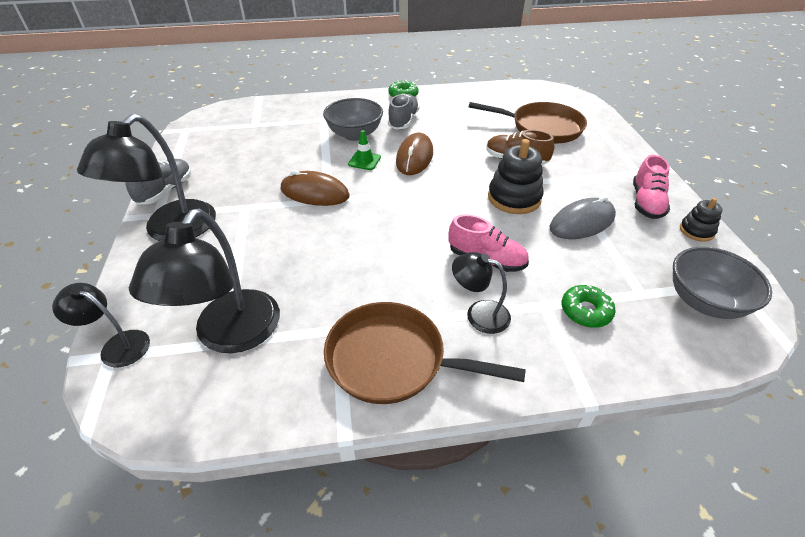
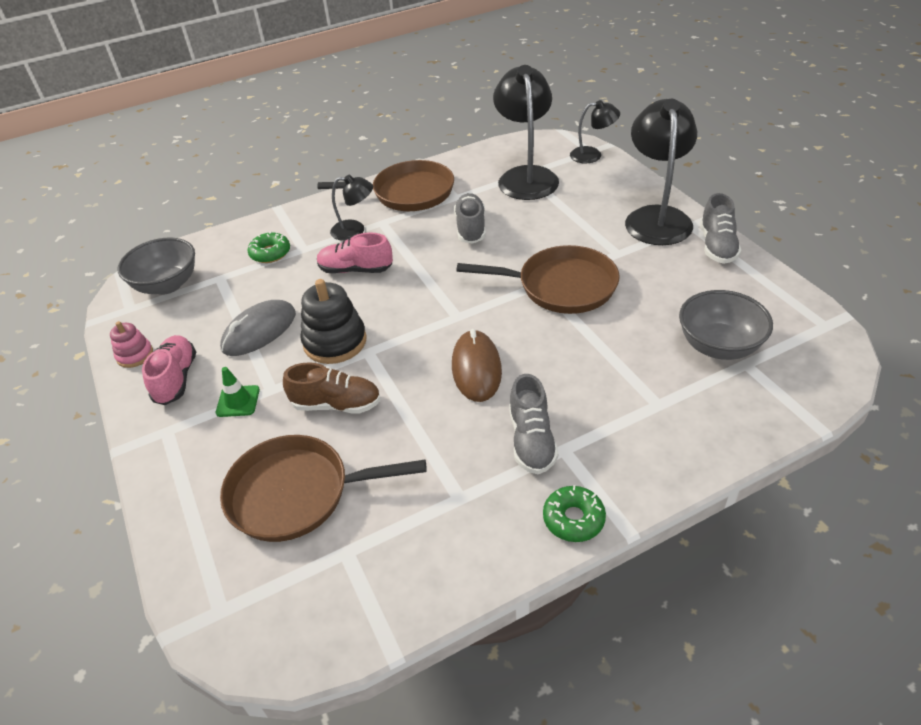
camera: 165 degrees right, 0 degrees up
(315, 193) = (561, 286): brown mouse -> brown pan
(348, 274) = (470, 228): none -> grey shoe
(354, 134) = (585, 387): grey bowl -> grey bowl (718, 346)
(364, 161) = (538, 344): green traffic cone -> green traffic cone (238, 401)
(696, 231) = (135, 355): black stacking toy -> pink stacking toy

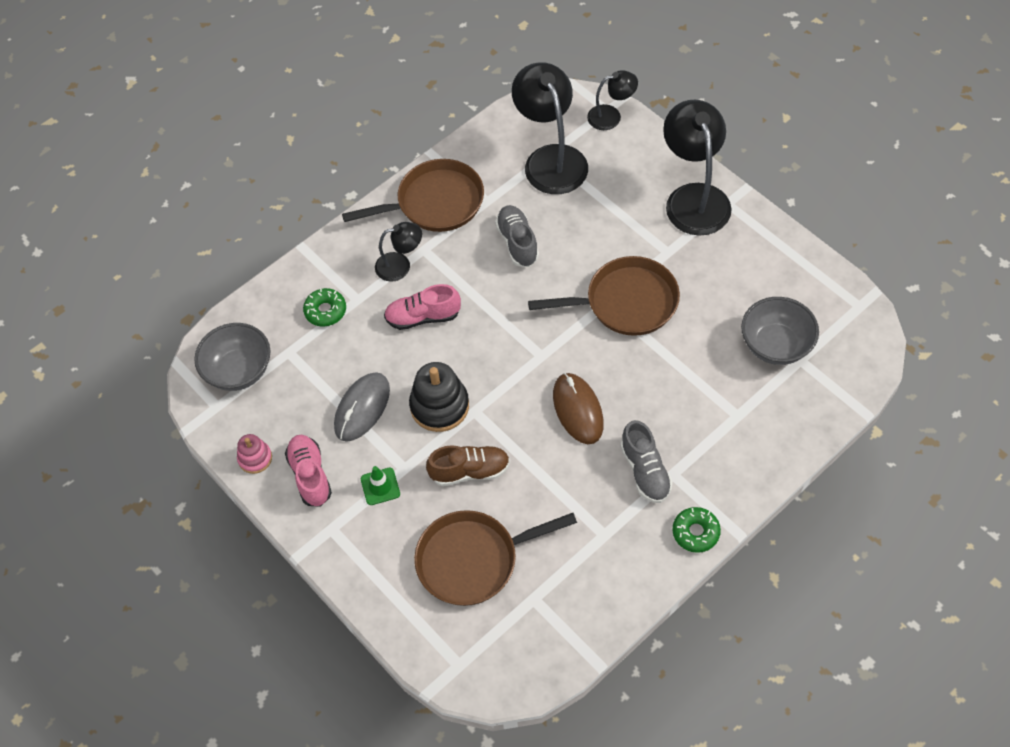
camera: 15 degrees left, 15 degrees up
(717, 246) = (756, 227): grey shoe -> none

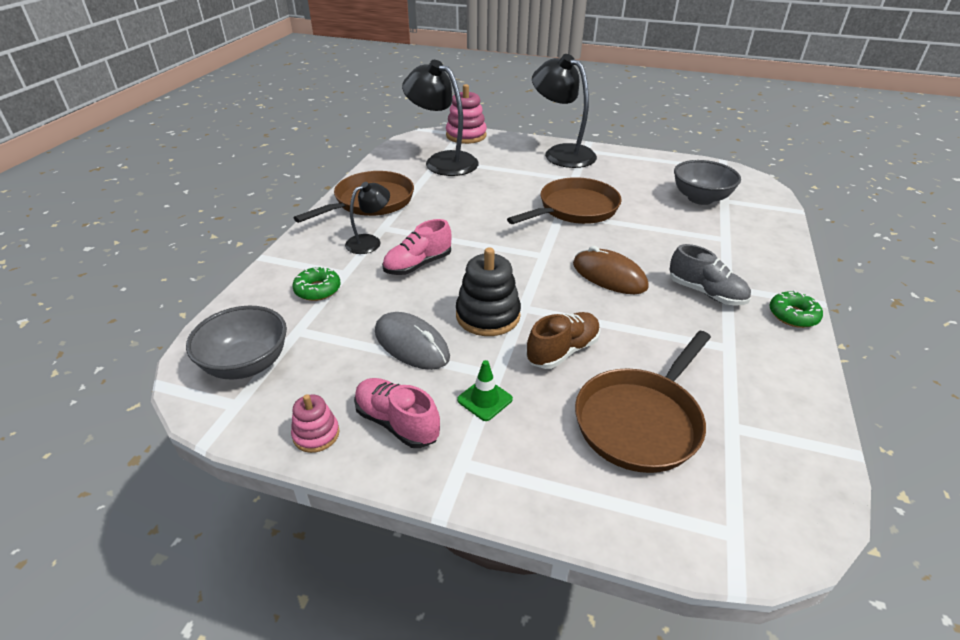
camera: 35 degrees left, 20 degrees down
(362, 408) = (411, 344): grey mouse -> grey mouse turned 45 degrees counterclockwise
(517, 242) = (459, 203): grey shoe -> none
(611, 116) = (466, 135): black lamp -> pink stacking toy

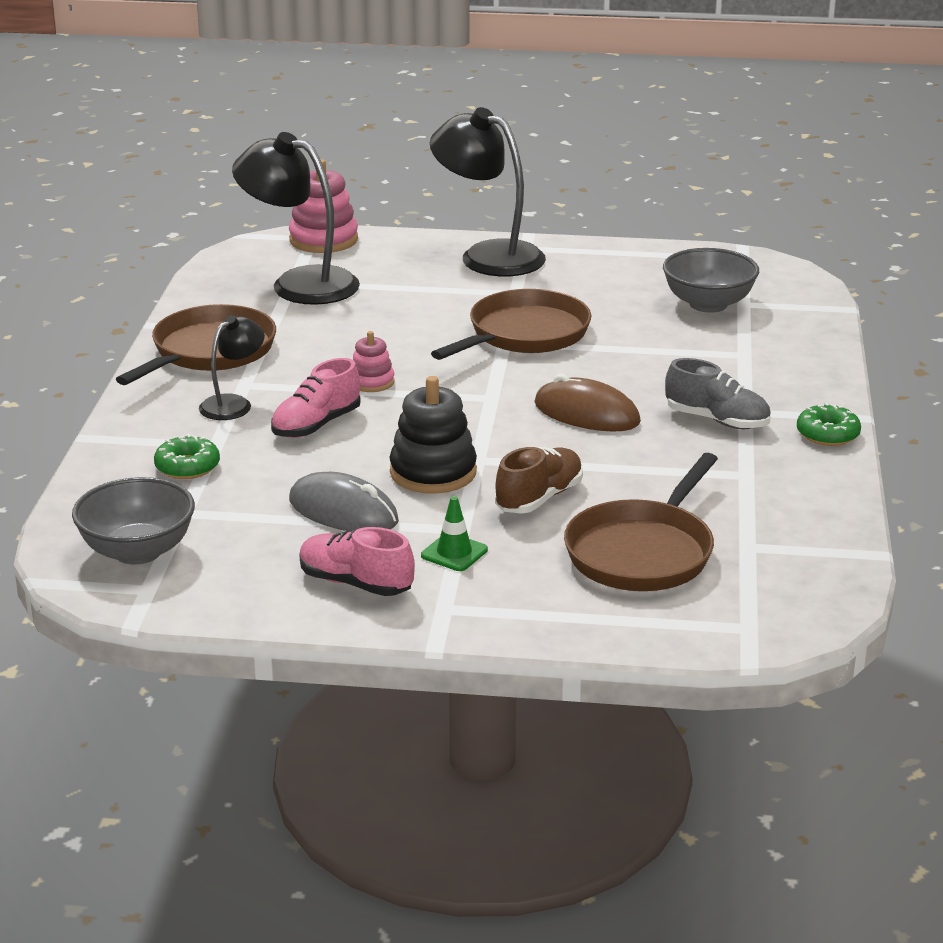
camera: 10 degrees left, 10 degrees down
(316, 434) = (263, 603): pink stacking toy -> pink stacking toy (371, 382)

